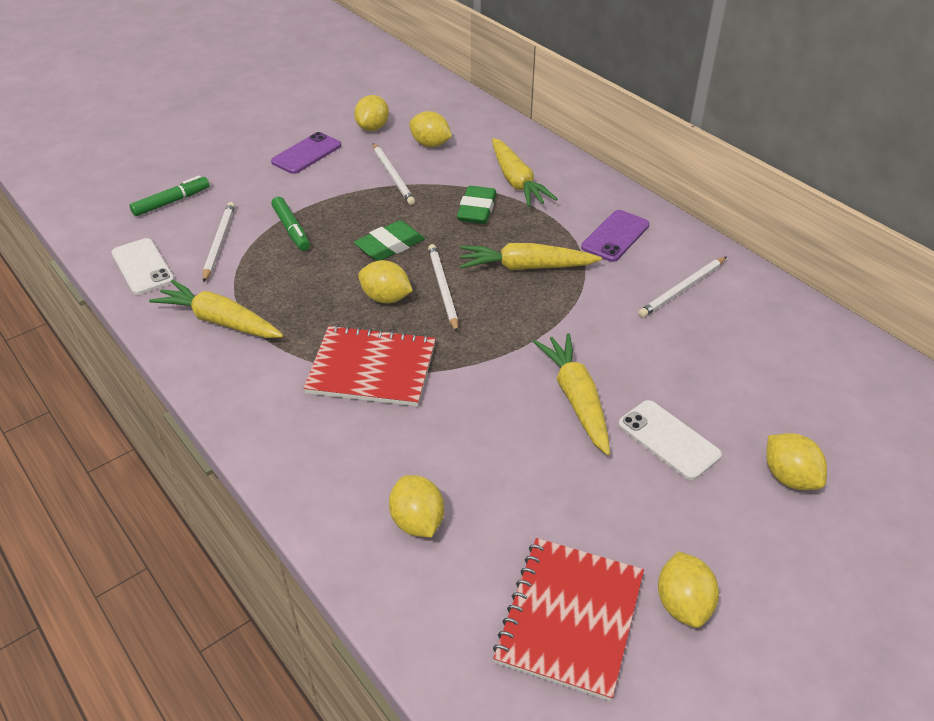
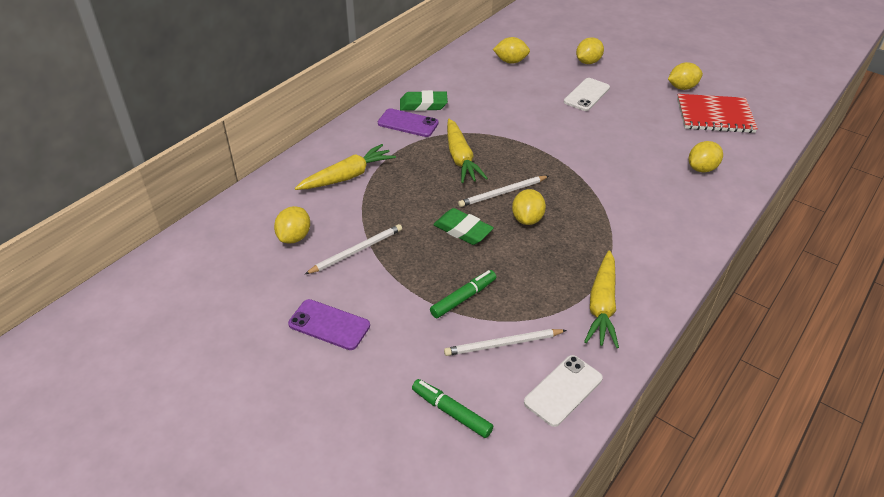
camera: 105 degrees left, 0 degrees up
(372, 368) = (602, 210): red notebook -> none
(373, 128) = (267, 285): yellow lemon -> yellow lemon (510, 61)
(477, 210) = (396, 191): green eraser -> green eraser (423, 105)
(576, 399) = (576, 126): yellow carrot -> none
(682, 289) = (456, 95): white pencil -> none

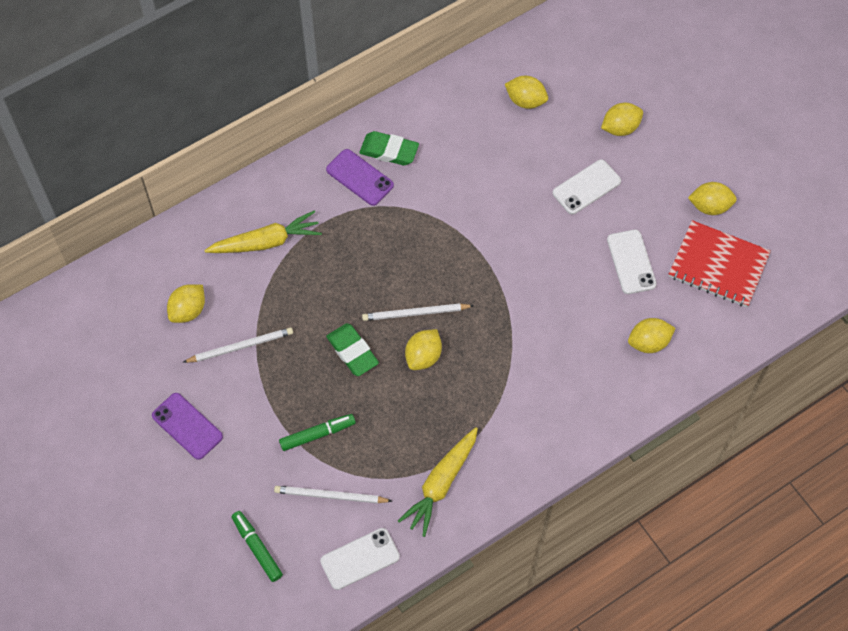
camera: 20 degrees right, 20 degrees up
(460, 158) = (394, 249): yellow carrot -> none
(650, 127) = (631, 262): none -> white phone

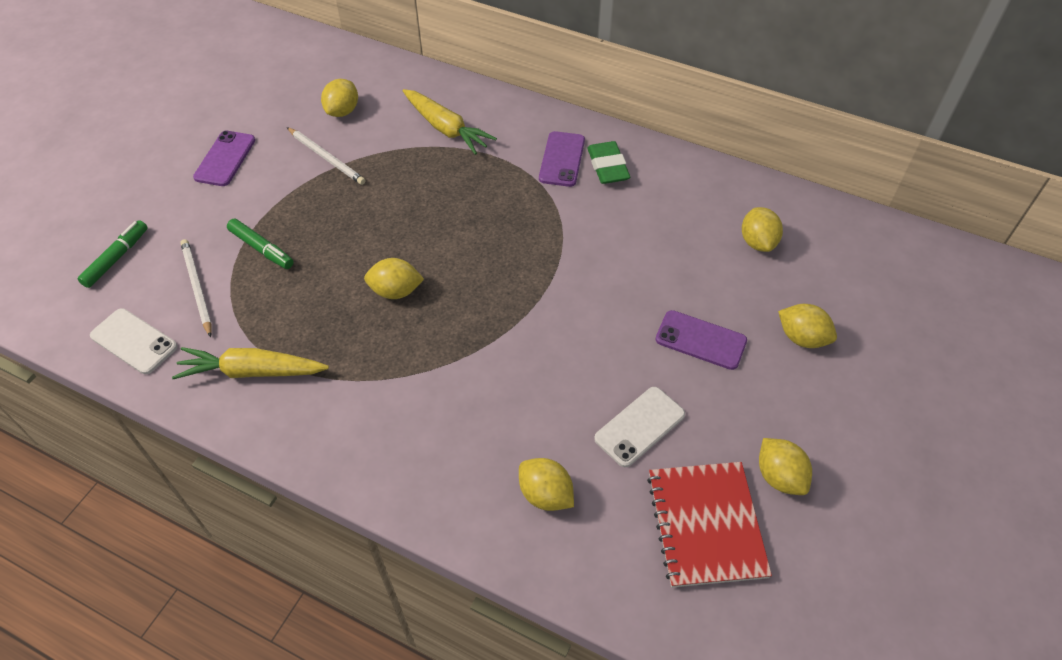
camera: 60 degrees right, 10 degrees down
(188, 310) = (343, 111): yellow lemon -> yellow lemon turned 75 degrees counterclockwise
(352, 352) = (368, 235): green eraser -> none
(415, 313) = (441, 263): white pencil -> none
(586, 187) = (700, 340): white phone -> purple phone

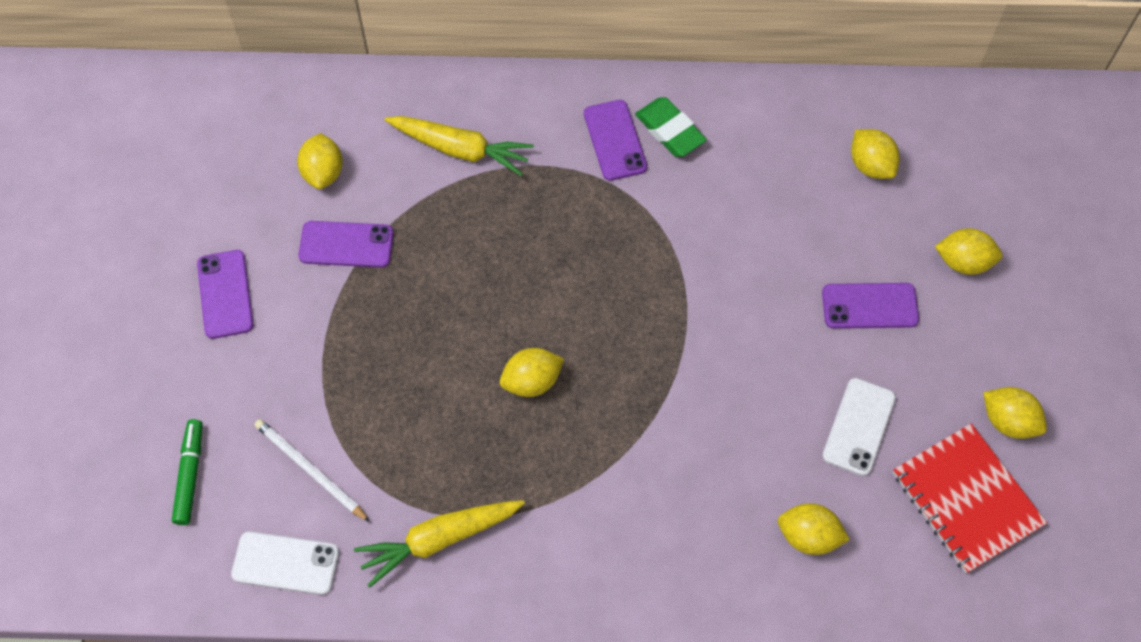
camera: 25 degrees left, 10 degrees up
(262, 249) = (350, 392): green marker -> none
(326, 158) = (346, 245): white pencil -> purple phone

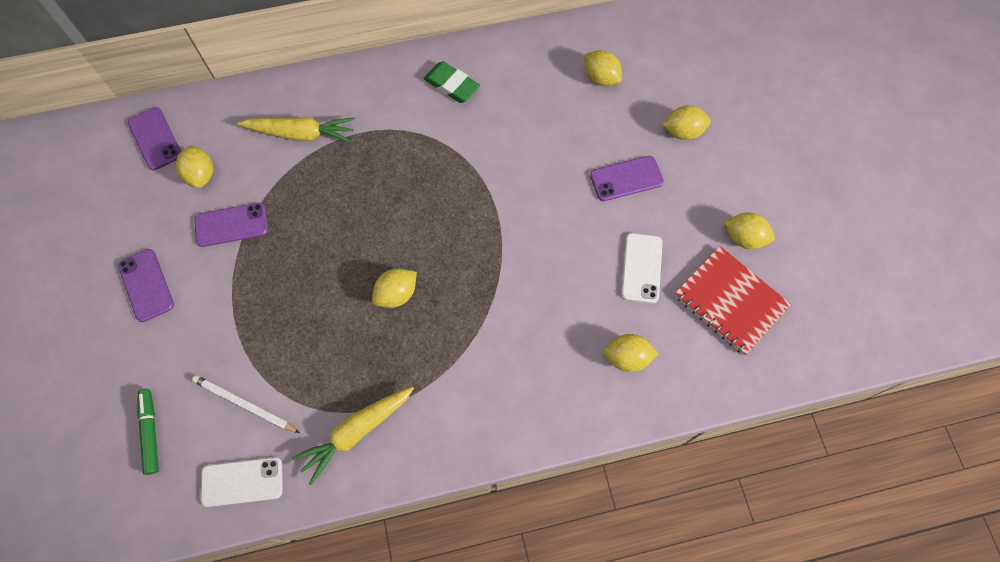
camera: 15 degrees left, 5 degrees up
(615, 140) = (413, 101): purple phone -> purple phone (155, 139)

